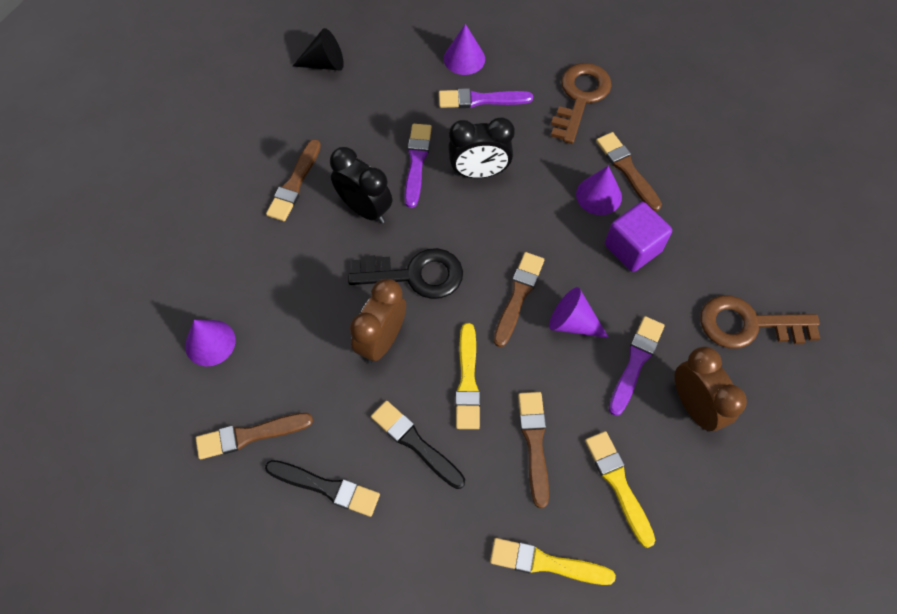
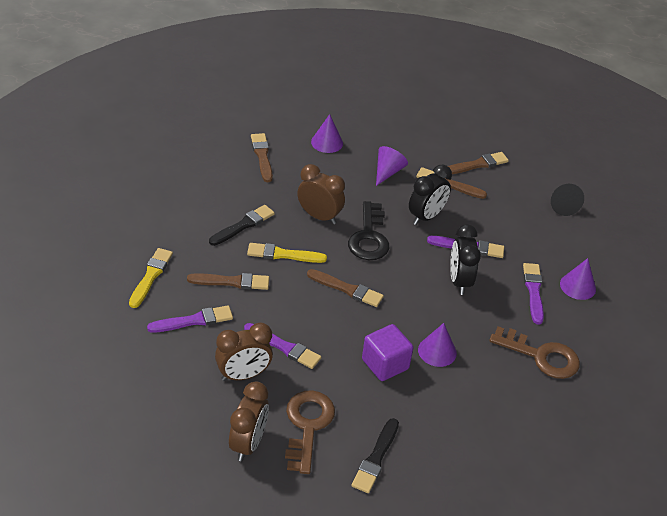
camera: 90 degrees right, 20 degrees down
(326, 487) = (222, 185): black brush -> black brush (376, 458)
(572, 322) = (321, 316): purple cone -> purple cone (387, 172)
(618, 484) = (194, 320): yellow brush -> purple brush
(627, 170) = (463, 375): brown brush -> brown brush (477, 164)
(794, 387) = (248, 443): none -> brown clock

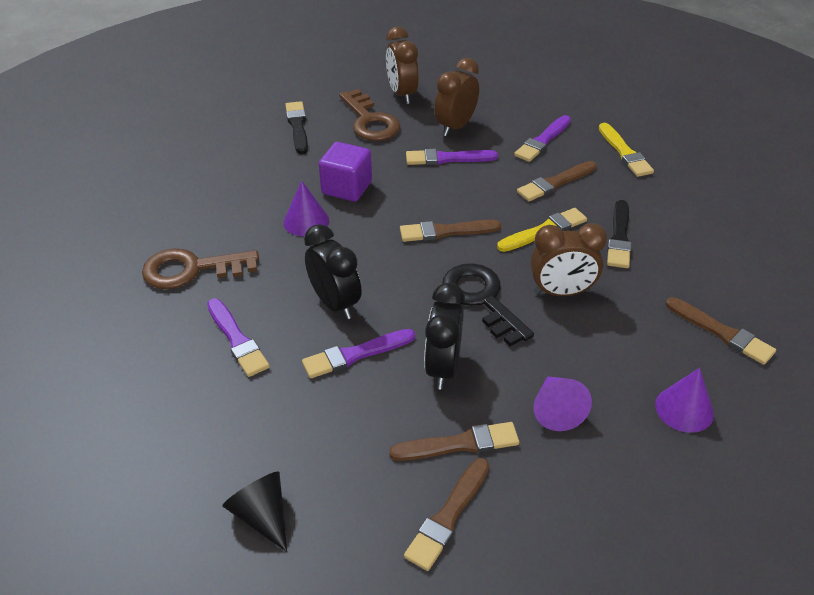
camera: 150 degrees right, 0 degrees up
(578, 286) = (180, 379): purple cone -> none

